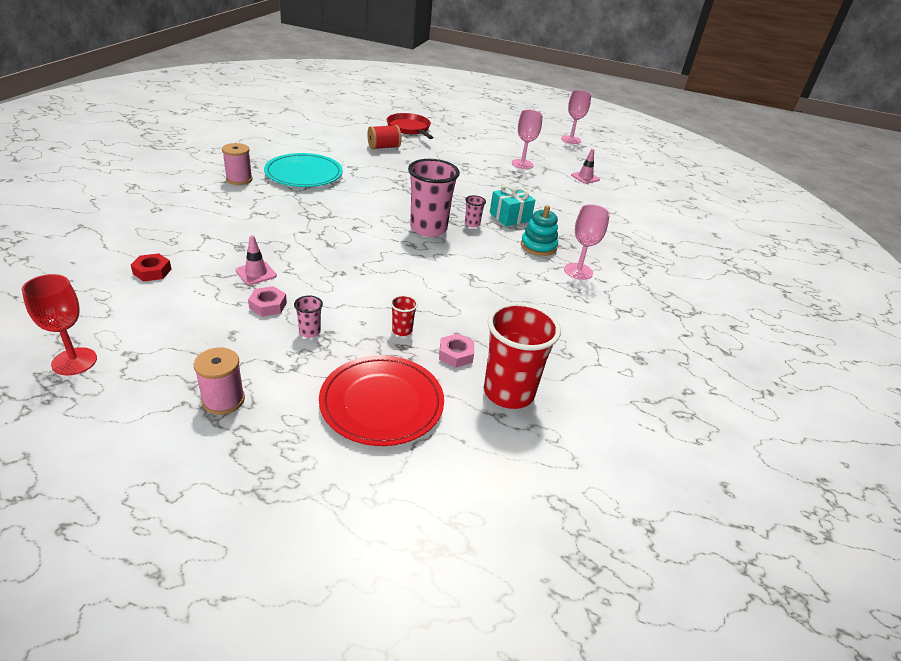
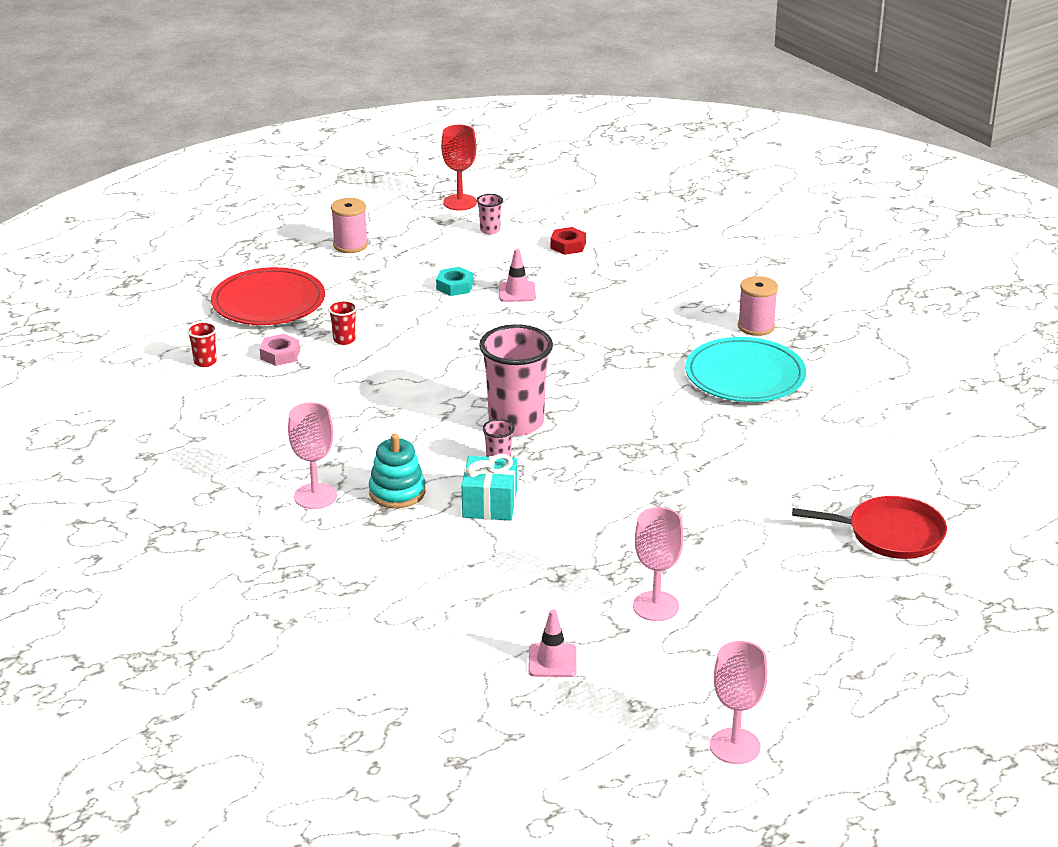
camera: 130 degrees right, 5 degrees down
(268, 305) = (455, 286): pink nut -> turquoise nut
(310, 332) = (393, 296): pink cup -> pink cup (490, 230)
(384, 147) = (810, 475): red spool -> none
(508, 392) = (205, 362): red cup -> red cup, size x0.43

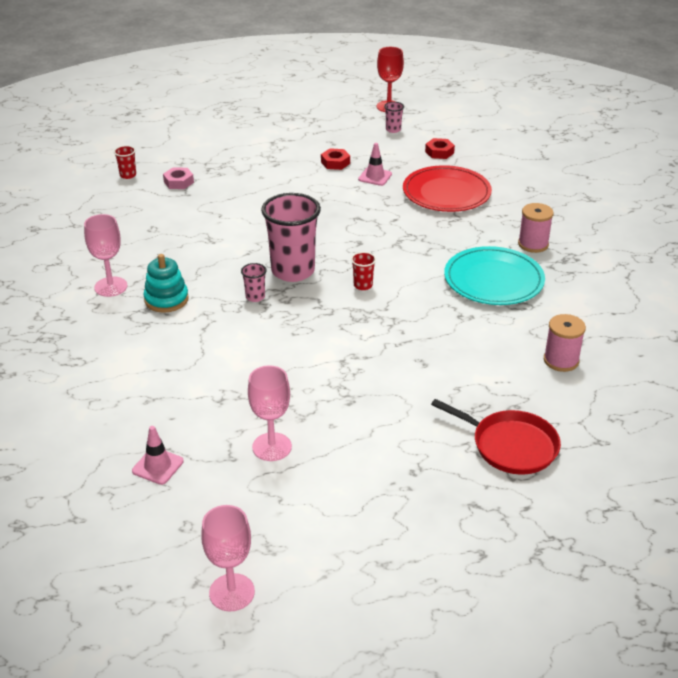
camera: 25 degrees right, 5 degrees up
(268, 302) = (203, 145): red plate -> red plate (446, 193)
(344, 340) = (229, 182): red cup -> red cup (363, 285)
(350, 245) = (290, 119): pink spool -> pink spool (561, 360)
(455, 286) = (335, 163): turquoise nut -> red nut
(489, 504) = (221, 327): turquoise gift -> none

